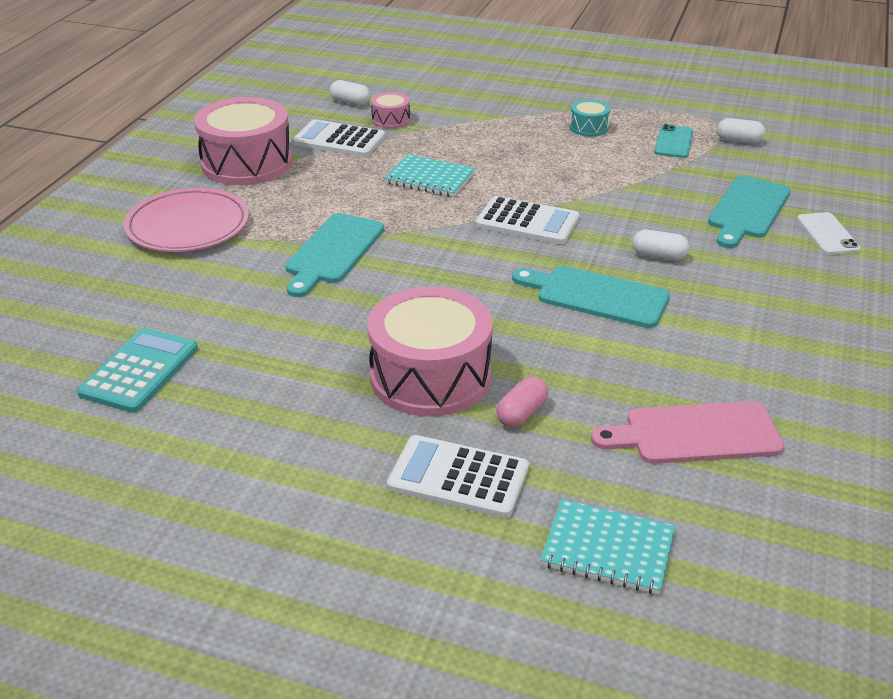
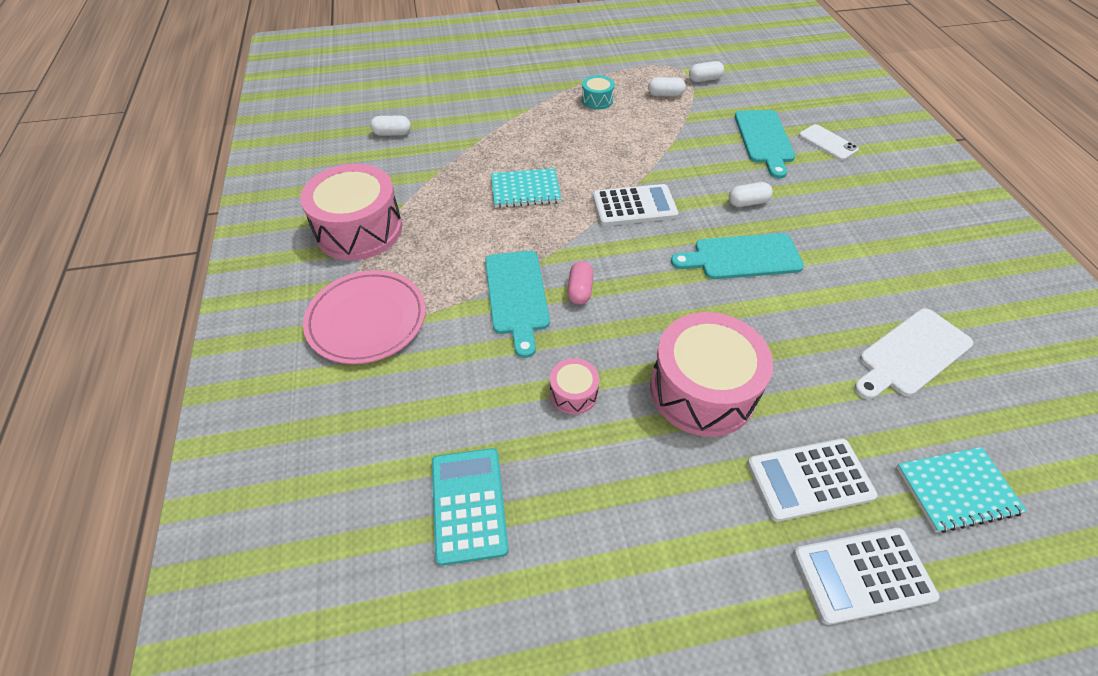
camera: 30 degrees left, 15 degrees up
(339, 140) = (418, 176): white calculator -> white calculator (863, 575)
(391, 120) = (442, 141): pink drum -> pink drum (573, 393)
(521, 413) = (794, 393): pink capsule -> pink capsule (580, 290)
(674, 142) = (665, 95): turquoise phone -> white capsule
(695, 434) = (911, 354): pink cutting board -> white cutting board

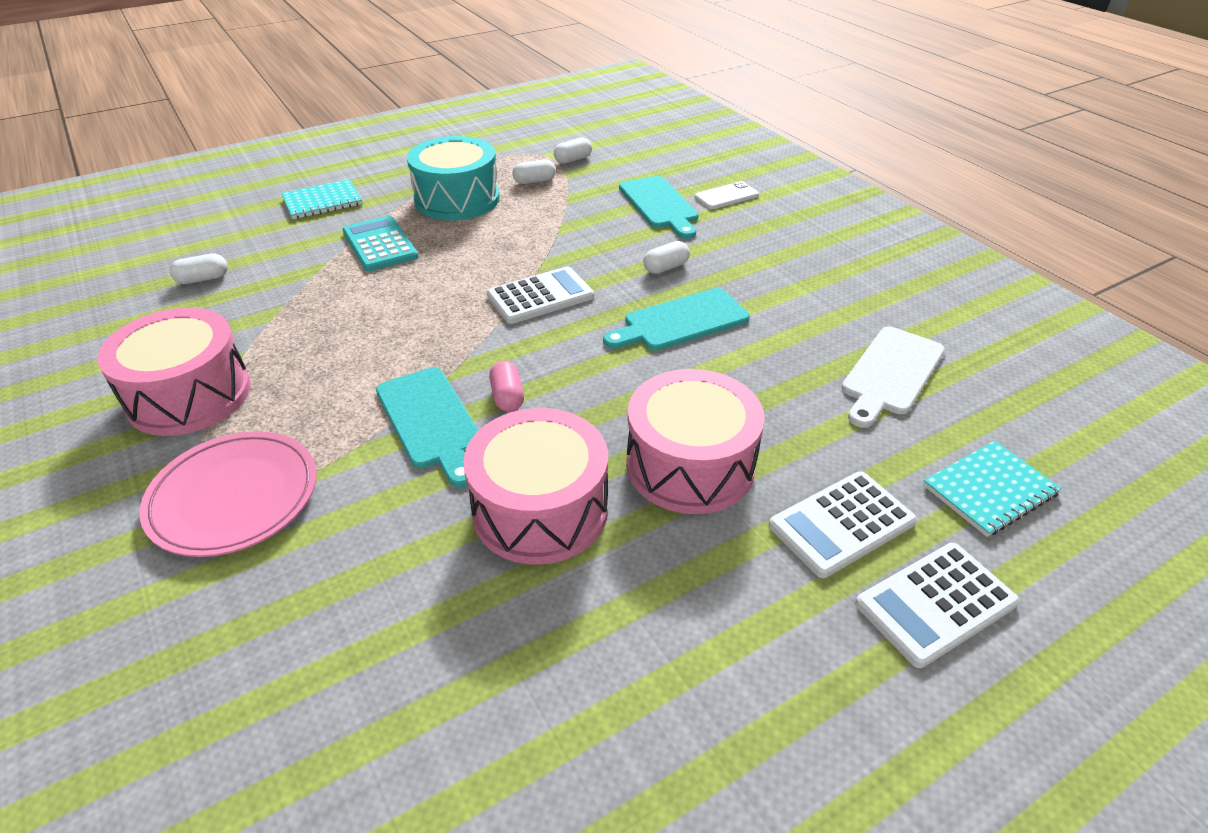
camera: 20 degrees left, 10 degrees down
(468, 505) = (449, 677): turquoise calculator -> turquoise calculator (380, 245)
(525, 190) = (402, 306): turquoise notebook -> turquoise notebook (322, 201)
(573, 393) = (540, 509): pink drum -> pink drum, size x2.19
(597, 100) = (457, 199): turquoise drum -> turquoise drum, size x2.19
(828, 143) = (726, 196): white phone -> white phone turned 60 degrees counterclockwise

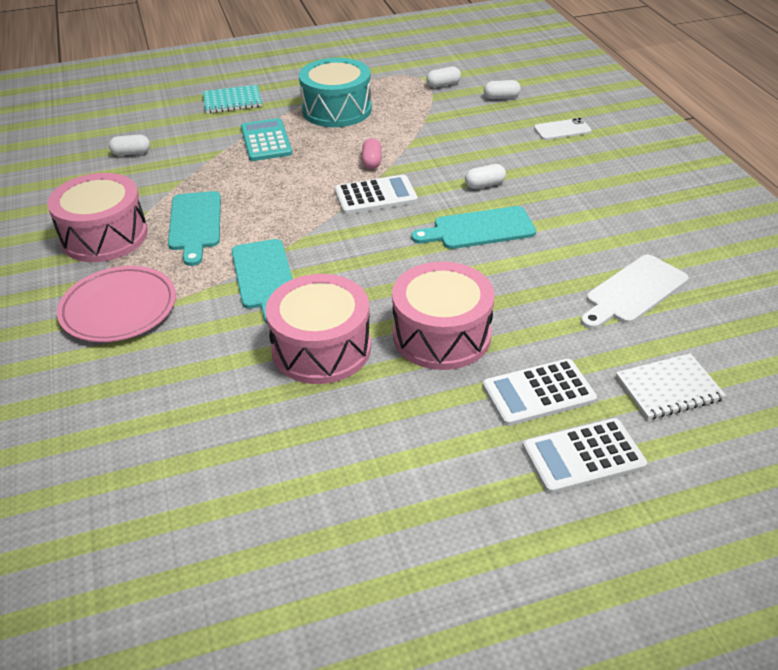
camera: 15 degrees right, 0 degrees up
(507, 397) = (324, 268): pink capsule -> pink capsule (372, 162)
(534, 181) = (404, 100): white capsule -> white capsule (501, 97)
(660, 205) = (501, 131): turquoise cutting board -> turquoise cutting board (195, 224)
(989, 490) = (668, 388): turquoise notebook -> white notebook

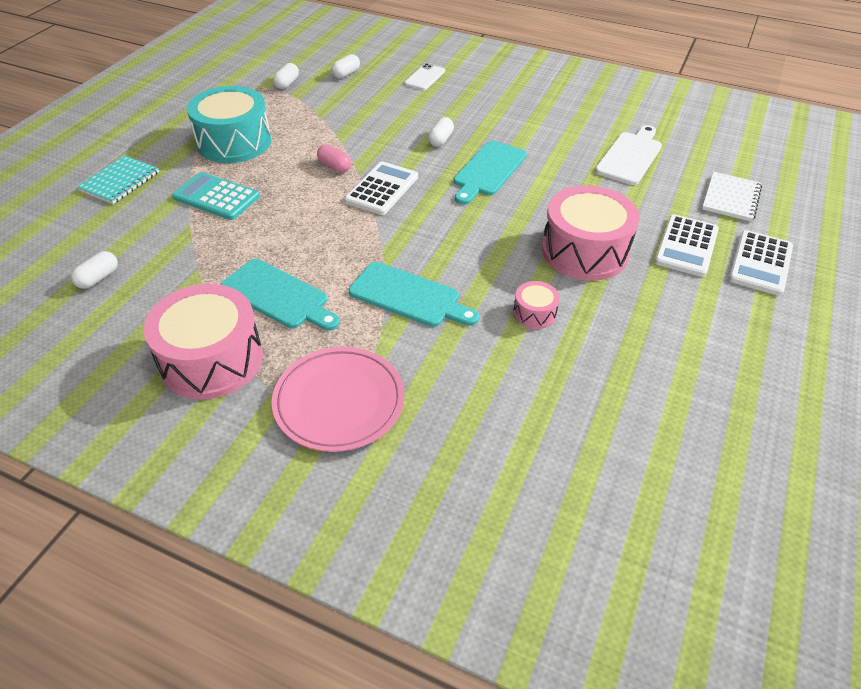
camera: 50 degrees left, 5 degrees up
(321, 348) = (534, 313): pink drum -> pink drum, size x0.46
(633, 292) = (630, 156): white cutting board -> white cutting board turned 150 degrees counterclockwise

